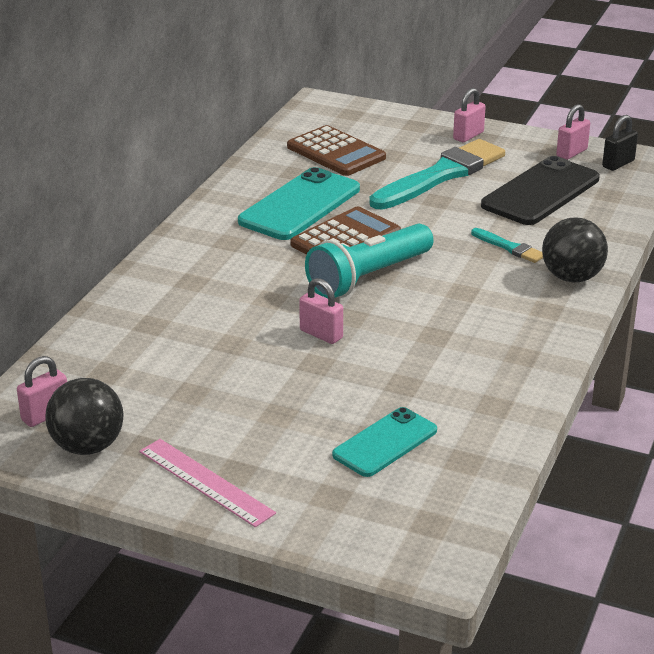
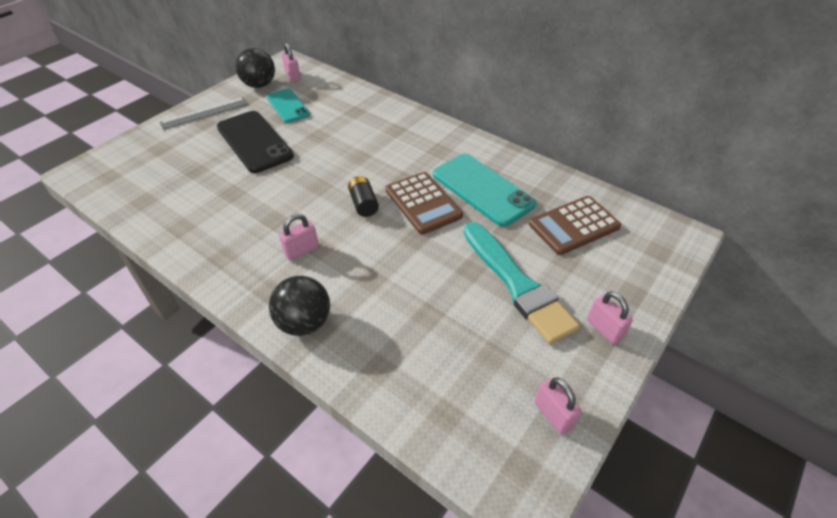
camera: 105 degrees right, 15 degrees up
(205, 482) = (205, 113): pink ruler -> grey ruler
(321, 334) = (307, 170): pink padlock -> pink padlock (301, 251)
(369, 277) = (363, 204): turquoise flashlight -> black battery
(385, 443) = (184, 174): turquoise phone -> turquoise phone (288, 106)
(509, 247) = (371, 295): turquoise brush -> none
(540, 192) = (465, 352): black phone -> black phone (254, 142)
(618, 164) = (517, 455): black padlock -> none

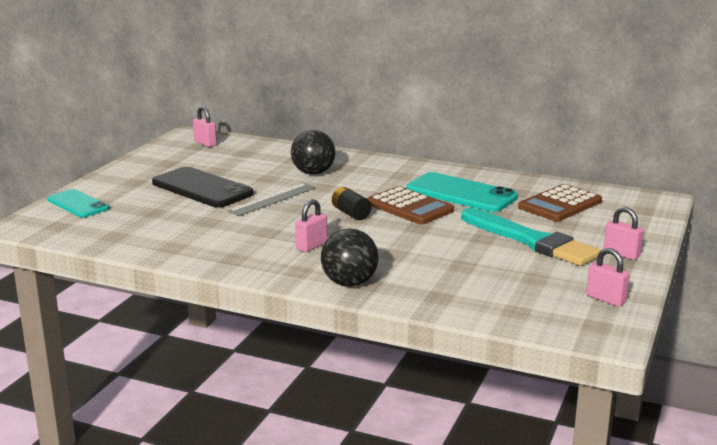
camera: 15 degrees left, 25 degrees down
(205, 113) = (127, 176): grey ruler -> grey ruler (273, 199)
(259, 85) = (172, 152): black ball -> black ball (313, 173)
(288, 106) = (217, 163): turquoise phone -> turquoise phone (78, 204)

